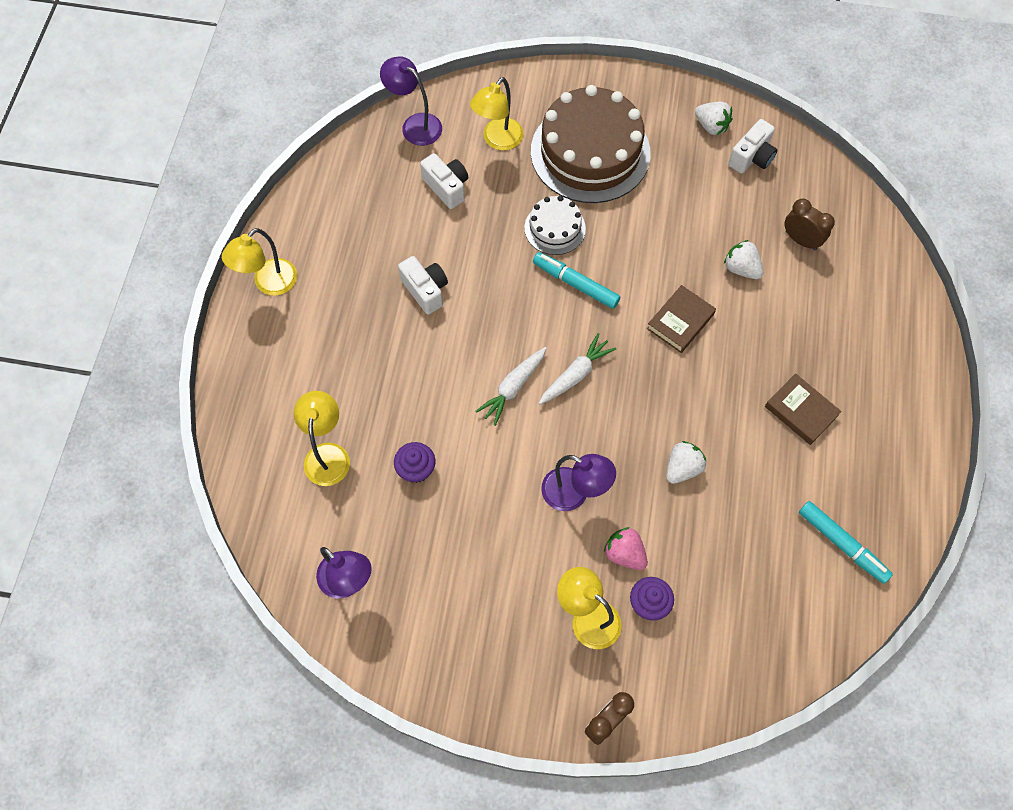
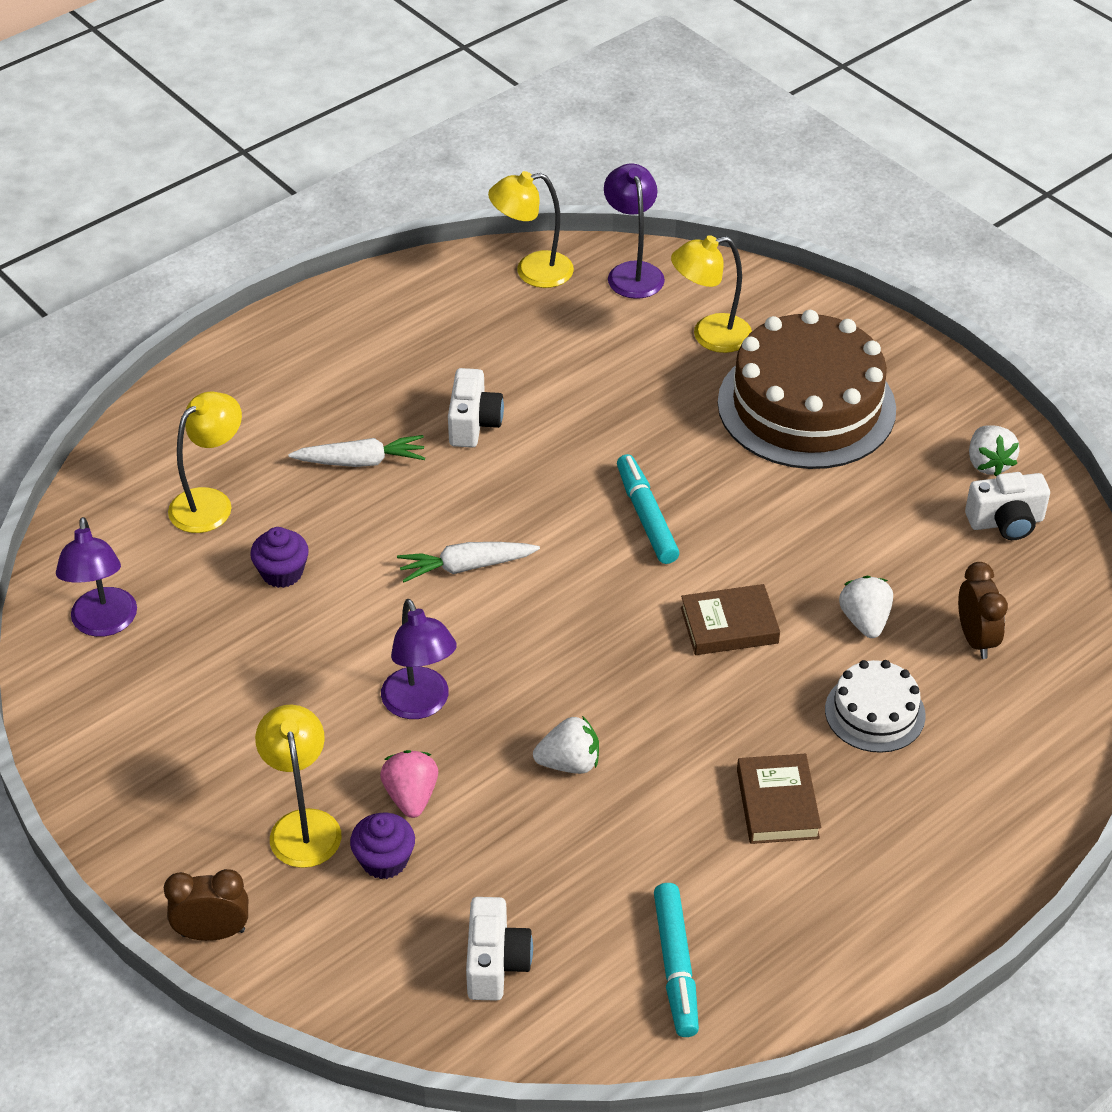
camera: 40 degrees right, 20 degrees down
(269, 284) = (321, 324): yellow lamp -> yellow lamp (532, 271)
(447, 187) = (603, 346): white camera -> white camera (495, 963)
(555, 228) = (682, 452): white cake -> white cake (875, 712)
(575, 374) = (549, 598): white carrot -> white carrot (361, 461)

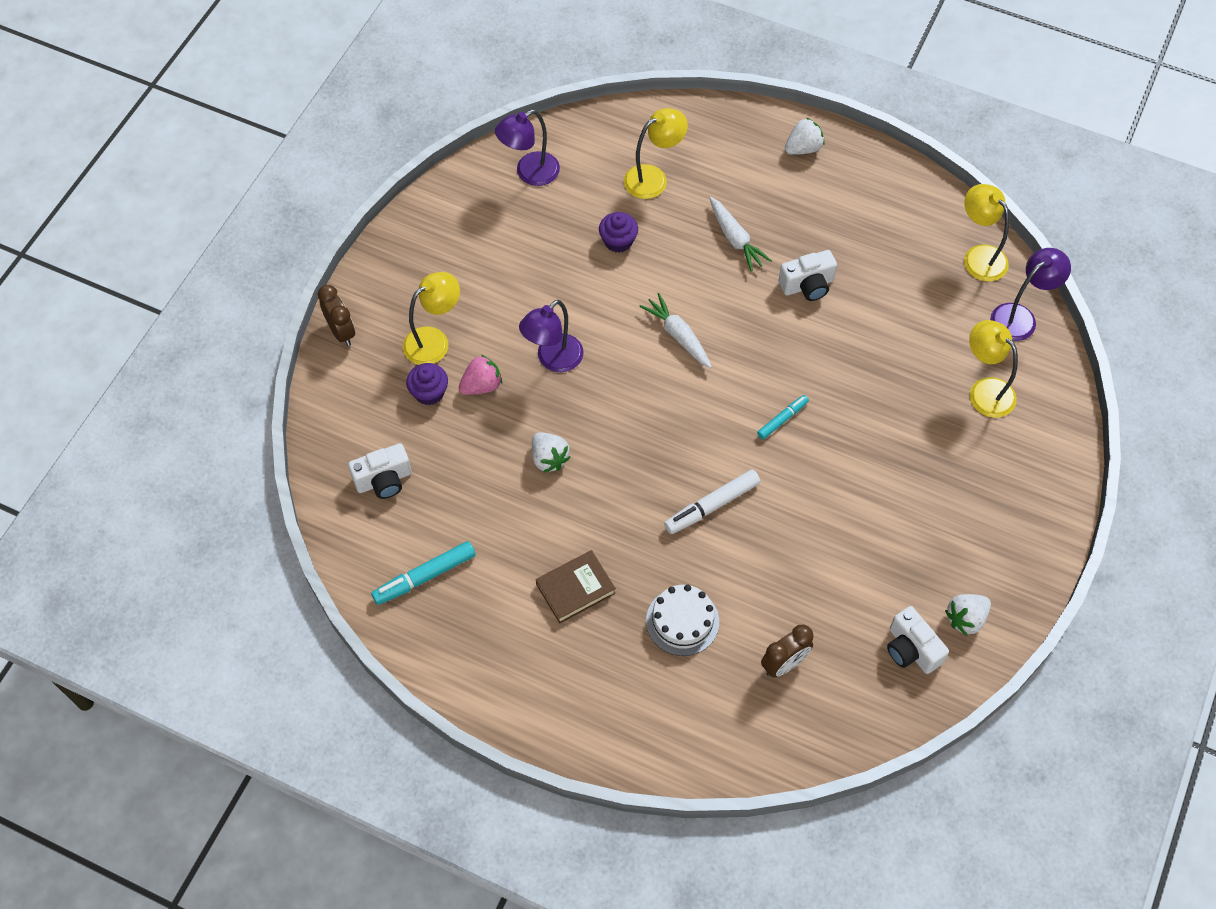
camera: 65 degrees right, 15 degrees up
(210, 503) = (653, 178): yellow lamp -> yellow lamp turned 45 degrees counterclockwise
(646, 516) = (782, 419): turquoise marker -> turquoise marker, size x0.62
(729, 625) = (712, 506): brown book -> white marker
(806, 406) = (951, 478): brown cake -> none
(865, 621) = (762, 587): white strawberry -> white strawberry (803, 148)

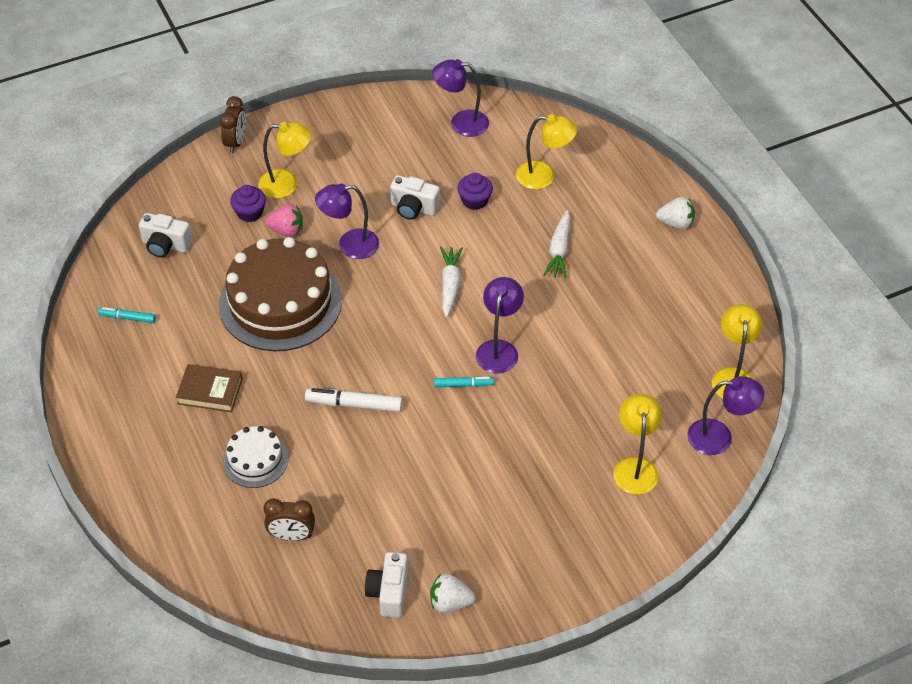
camera: 40 degrees right, 10 degrees down
(424, 577) = (127, 318): turquoise marker -> turquoise marker, size x0.62
(549, 459) = (280, 302): white strawberry -> brown cake
(778, 365) = (499, 349): none -> purple lamp
(807, 285) = (578, 312): white camera -> white camera (413, 208)

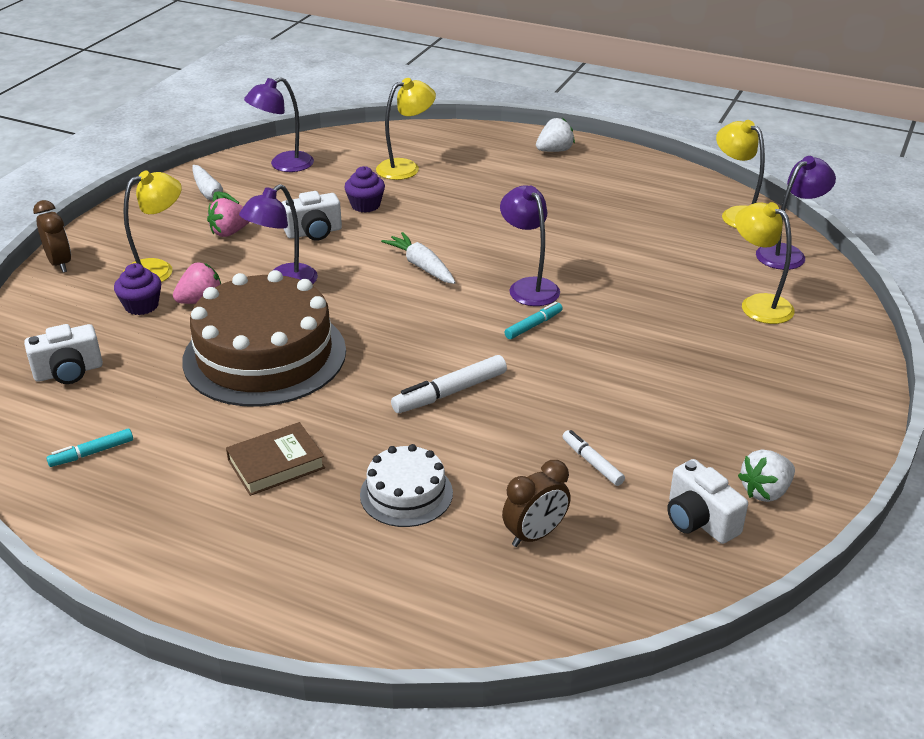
camera: 40 degrees left, 15 degrees down
(361, 174) = (230, 232): none -> pink strawberry
(377, 512) = (592, 462): none -> white marker
(559, 250) = (486, 204): white carrot -> white carrot (211, 195)

